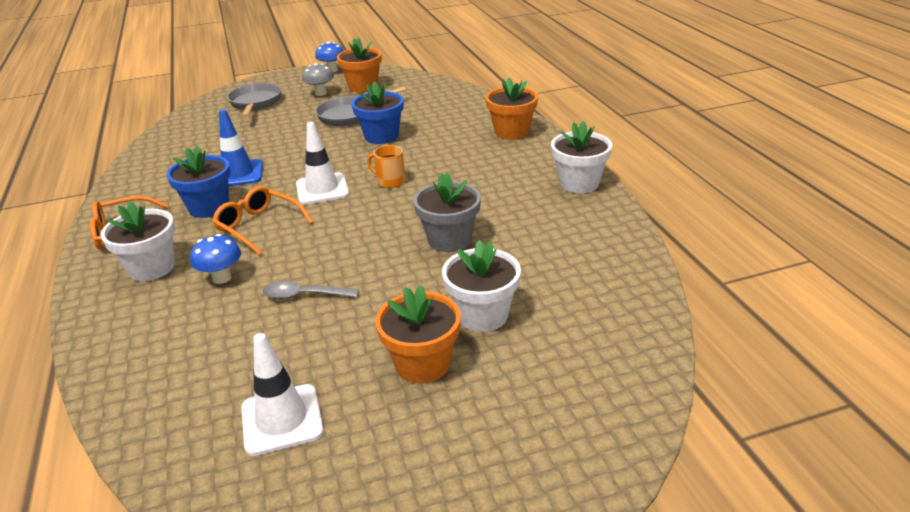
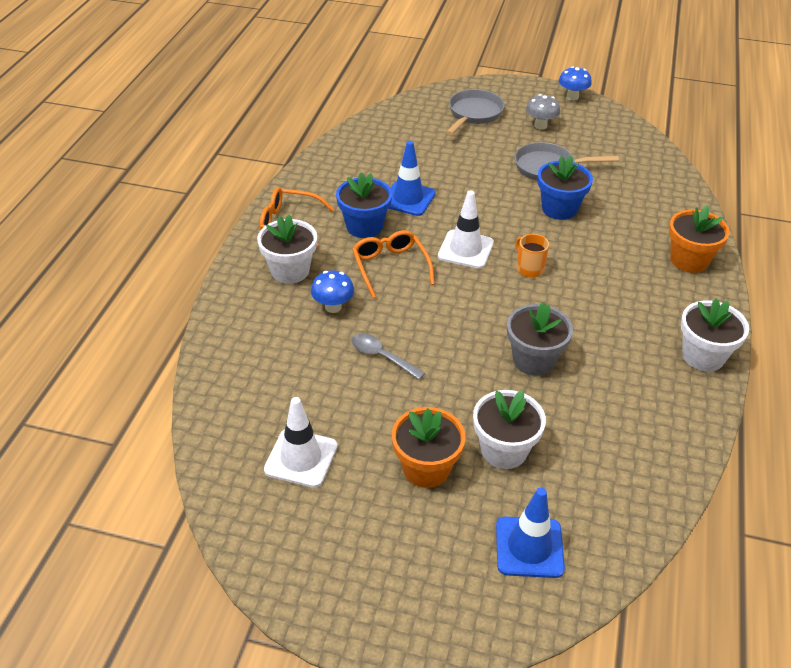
camera: 30 degrees right, 10 degrees up
(363, 86) = (587, 133): orange flower pot -> none
(573, 378) = (529, 547): none -> blue traffic cone

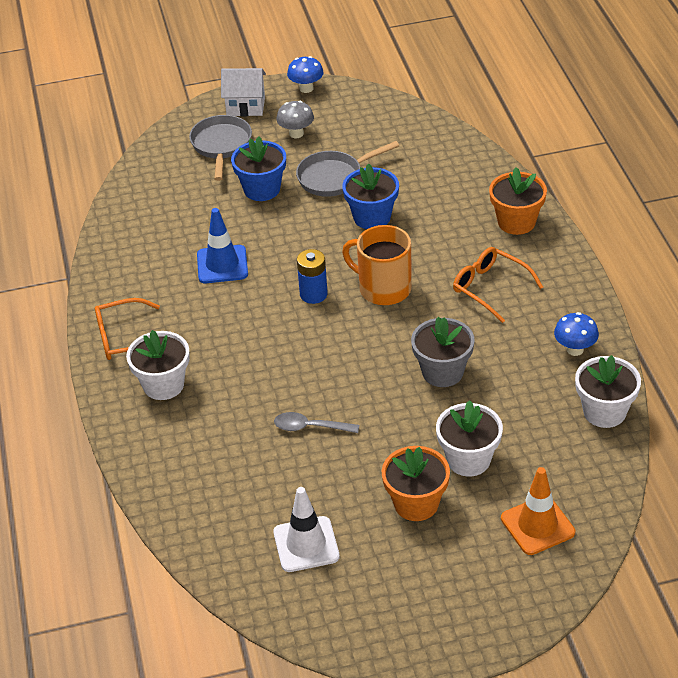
camera: 25 degrees left, 0 degrees up
(333, 307) = (231, 402): blue mushroom -> blue mushroom (575, 349)
(364, 226) = (201, 311): blue flower pot -> blue flower pot (262, 189)
(390, 267) = (255, 340): orange glasses -> orange glasses (490, 288)
(465, 249) = (313, 294): white traffic cone -> blue battery
(514, 94) = (245, 106): none -> white house
(529, 268) = (383, 288): orange mug -> orange mug, size x1.80
(529, 547) = (537, 525): blue traffic cone -> orange traffic cone
(703, 356) = (577, 307): white flower pot -> white flower pot (604, 412)

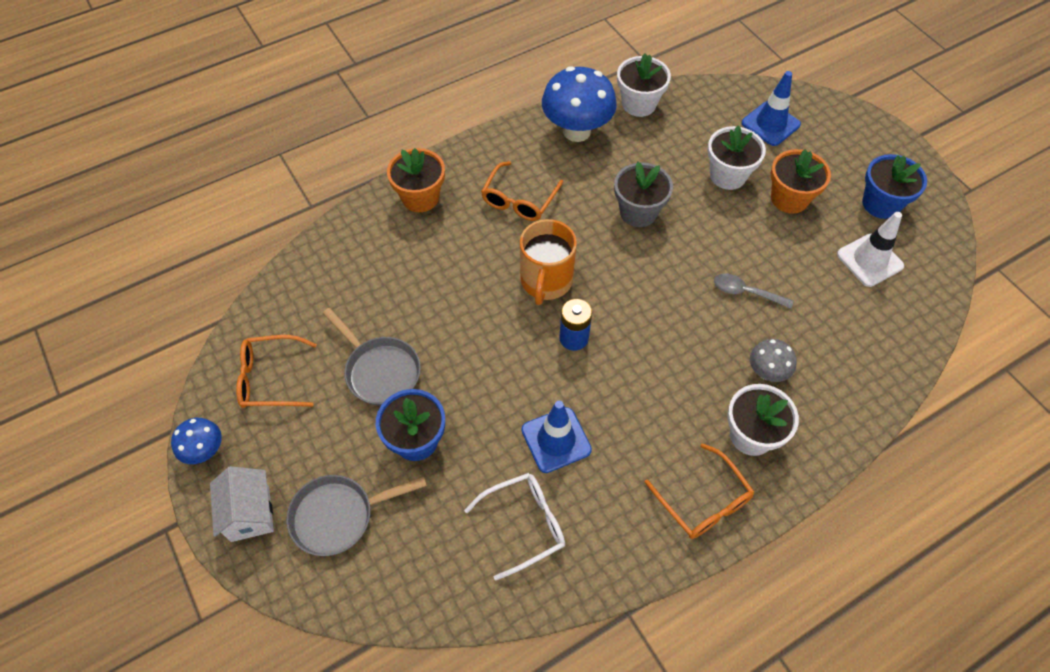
camera: 110 degrees left, 15 degrees up
(163, 235) = (525, 524): none -> white glasses
(296, 133) = (302, 434): grey mushroom -> grey mushroom (766, 372)
(310, 427) = (746, 292): grey spoon -> grey spoon turned 120 degrees clockwise
(354, 121) = (270, 378): none -> orange glasses
(372, 217) = (441, 317): blue flower pot -> blue flower pot (881, 204)
(537, 525) = (770, 124): orange traffic cone -> blue traffic cone
(575, 349) = (576, 131): blue mushroom -> blue mushroom, size x1.92

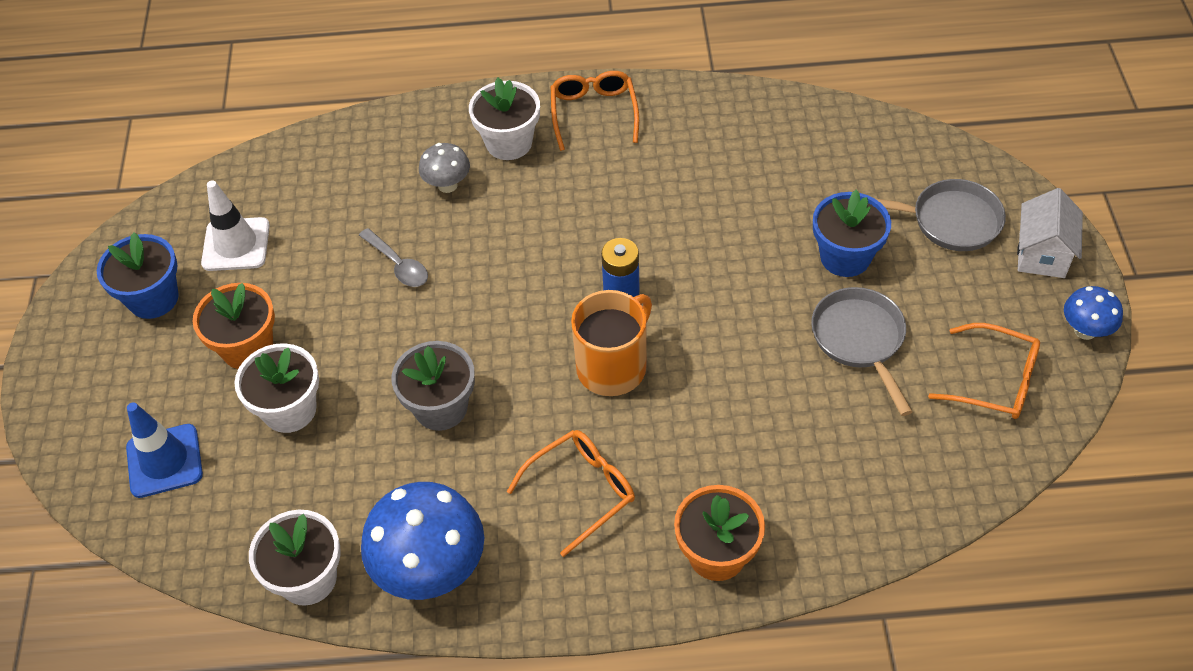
camera: 150 degrees left, 5 degrees down
(525, 524) = (768, 153): white glasses -> none
(556, 440) = (699, 206): blue traffic cone -> none

